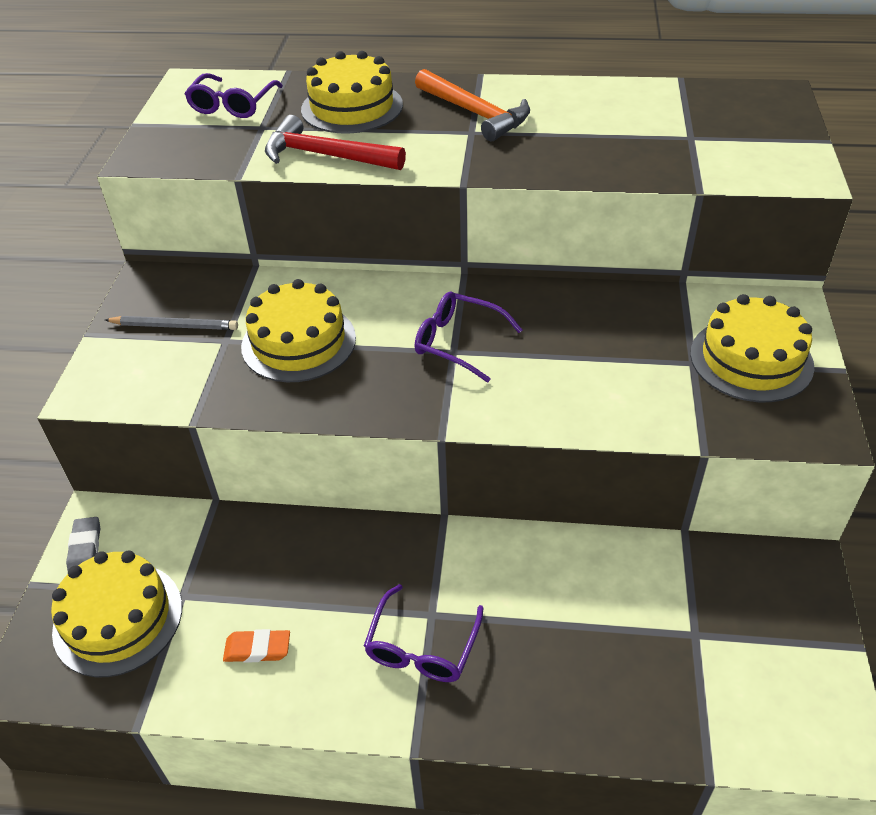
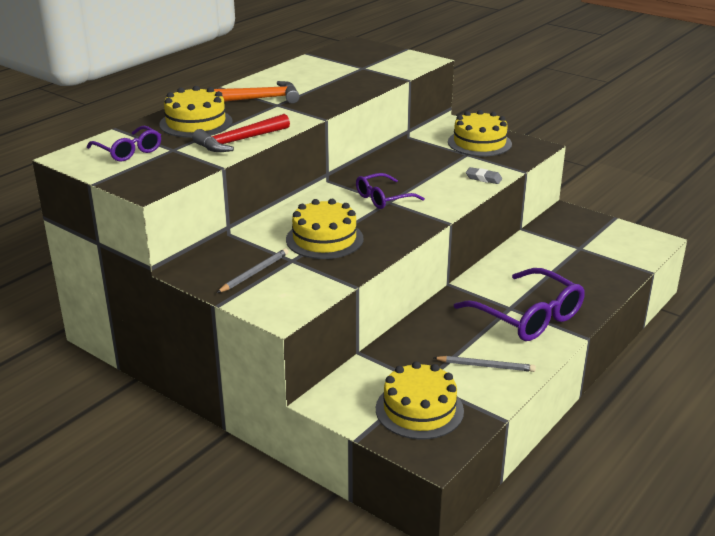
camera: 60 degrees left, 15 degrees down
(85, 548) = (347, 411): grey eraser -> grey eraser (483, 178)
(257, 649) = (485, 366): orange eraser -> grey pencil
(422, 646) = (527, 316): purple glasses -> purple glasses, size x1.70

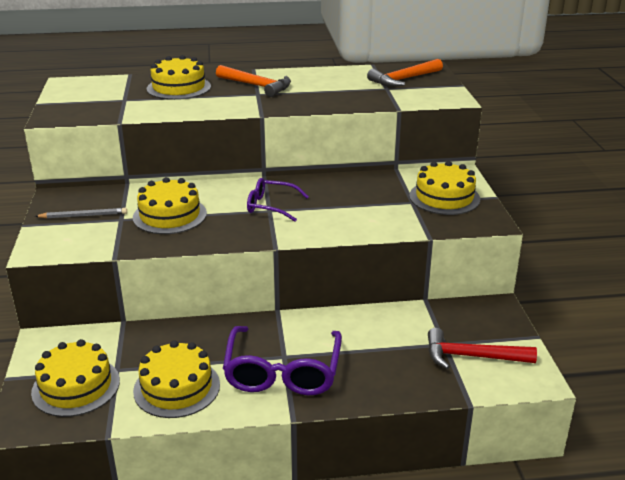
camera: 45 degrees right, 0 degrees up
(128, 151) = (100, 91): purple glasses -> none
(239, 141) = (171, 109): red hammer -> red hammer (471, 356)
(358, 57) = (403, 79): none -> orange hammer
(483, 178) = (381, 227): grey eraser -> none
(485, 366) = (177, 387): grey pencil -> yellow cake

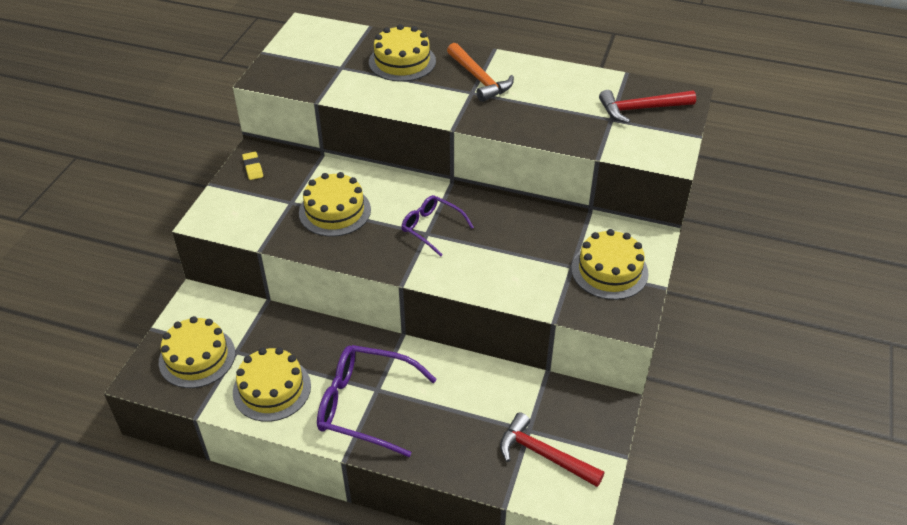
camera: 25 degrees right, 15 degrees up
(62, 205) = (253, 168): none -> yellow eraser
(83, 216) = (263, 187): grey pencil -> none
(283, 371) = (366, 405): purple glasses -> purple glasses turned 75 degrees clockwise
(403, 79) = (641, 109): orange hammer -> red hammer

